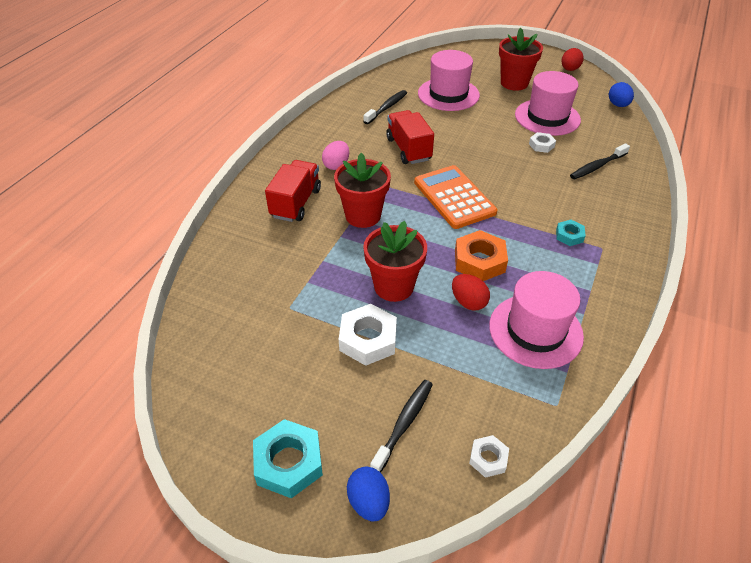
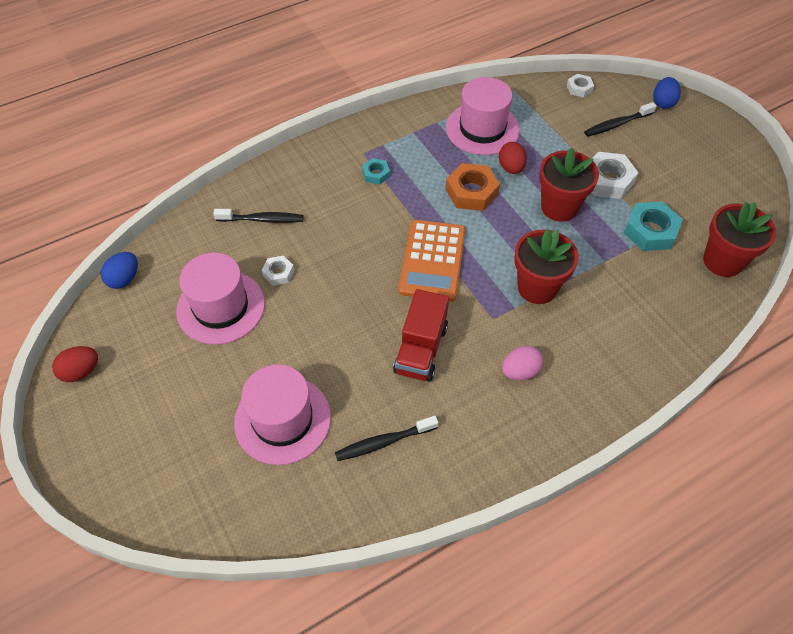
camera: 145 degrees left, 10 degrees up
(289, 462) = (702, 139): turquoise nut -> turquoise nut (650, 231)
(296, 203) = (596, 340): red truck -> none
(514, 83) = (179, 389): red flower pot -> red flower pot (722, 261)

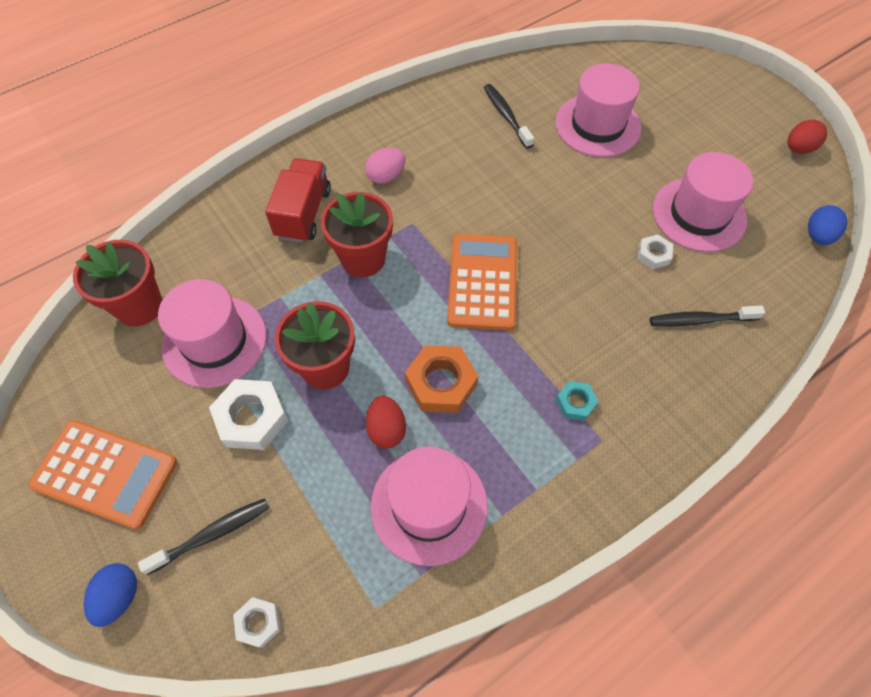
camera: 175 degrees right, 5 degrees up
(383, 442) = (506, 115): black toothbrush -> black toothbrush turned 90 degrees counterclockwise
(421, 349) = (483, 189): red truck -> red truck (303, 213)
(650, 231) = (214, 341): turquoise nut -> pink hat
(698, 157) = (105, 473): none -> orange calculator

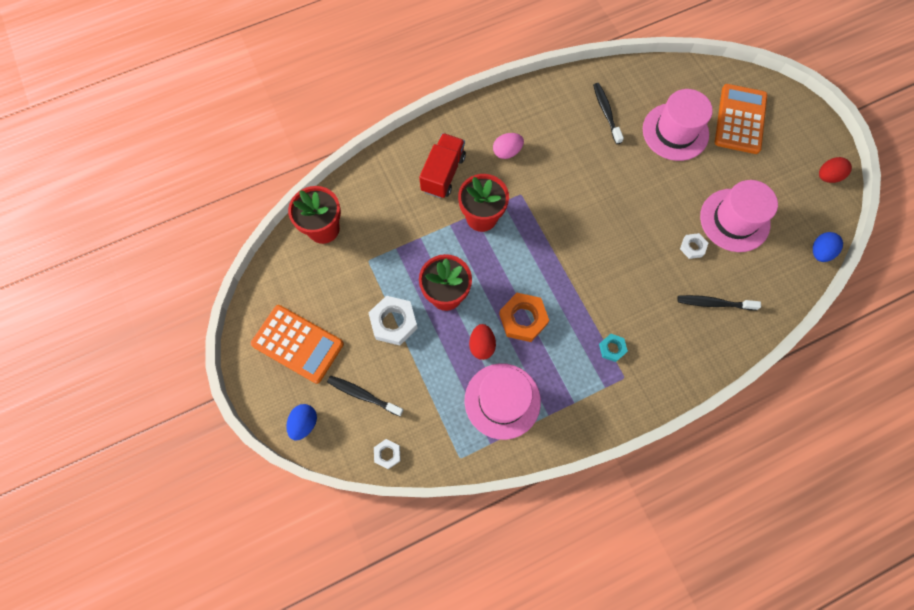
camera: 10 degrees right, 10 degrees up
(212, 534) = (363, 395): black toothbrush -> black toothbrush turned 135 degrees counterclockwise
(214, 341) = (373, 263): pink hat -> none
(482, 282) = (564, 249): orange calculator -> orange calculator (740, 119)

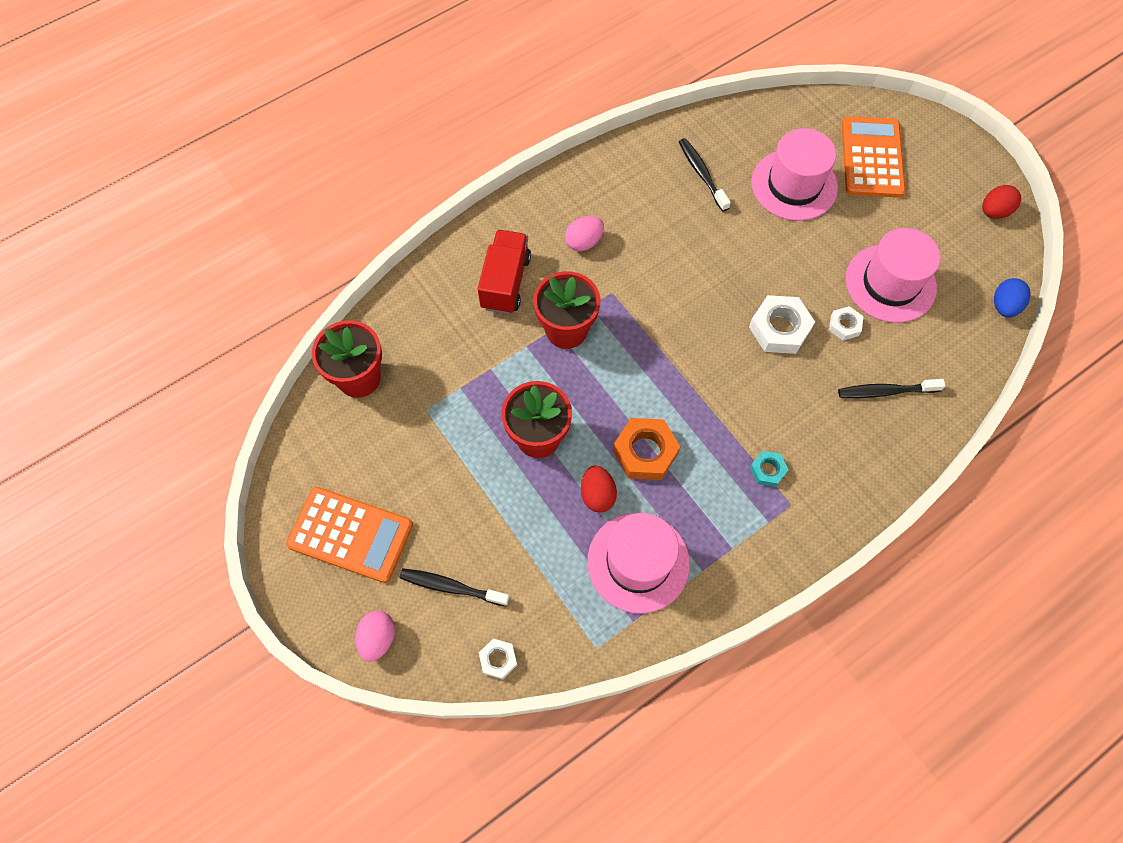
camera: 10 degrees left, 5 degrees down
(304, 423) = (378, 638): blue egg -> pink egg
(393, 322) = (475, 484): white nut -> white nut (779, 328)

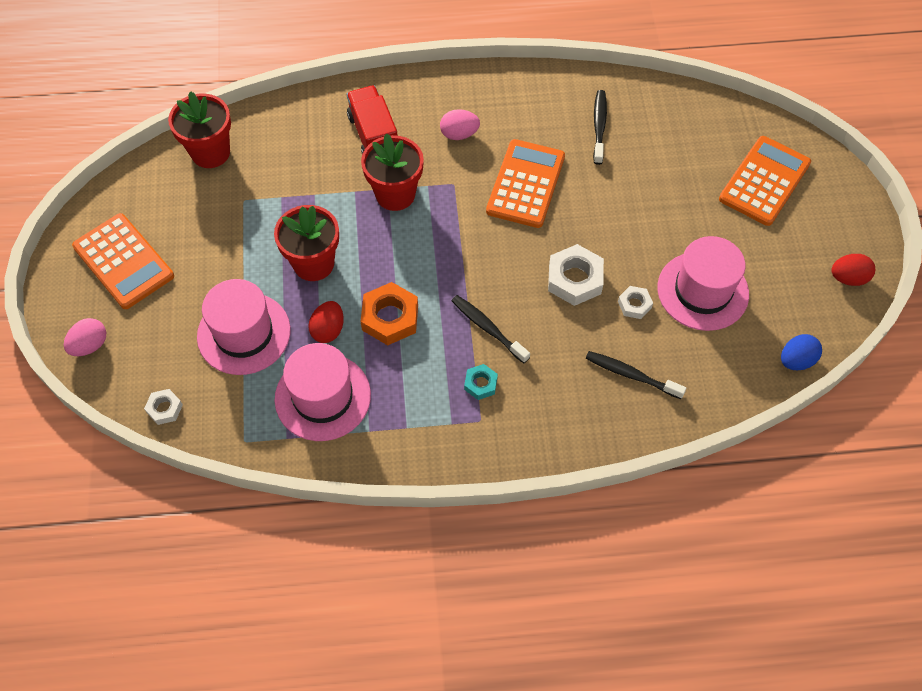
camera: 30 degrees right, 5 degrees down
(451, 587) = (168, 338): black toothbrush -> black toothbrush (487, 328)
(505, 282) = (373, 135): red truck -> red truck turned 60 degrees counterclockwise
(676, 260) = (525, 184): none -> orange calculator
(794, 185) = (675, 171): pink hat -> pink hat (244, 333)

